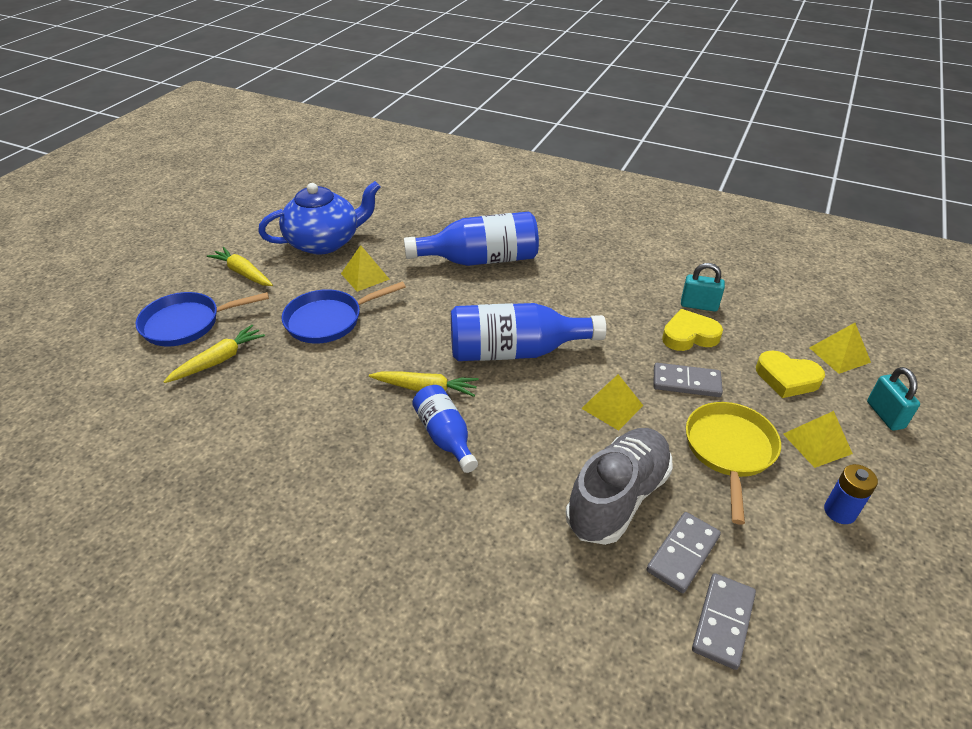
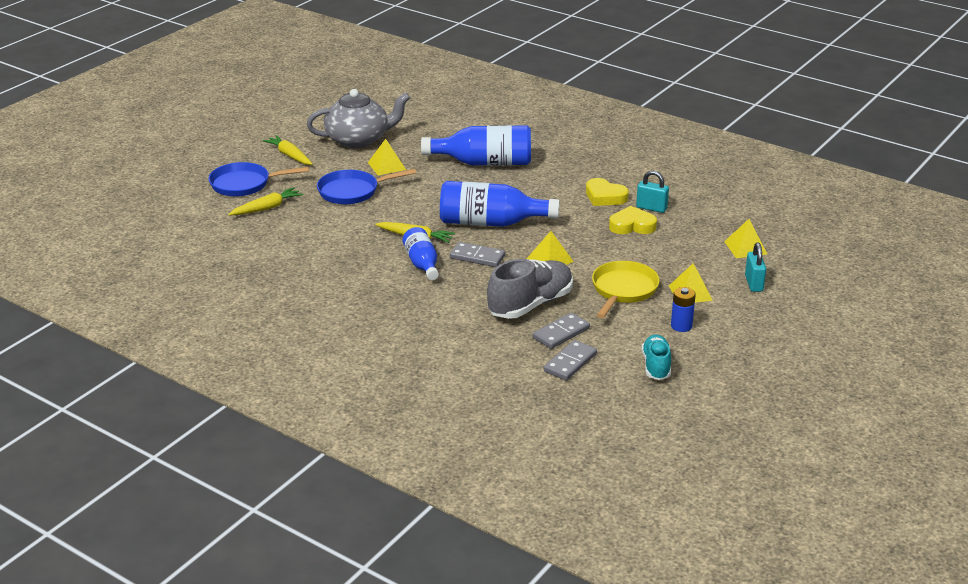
camera: 10 degrees right, 10 degrees down
(324, 242) = (358, 140): blue teapot -> grey teapot
(686, 382) = (613, 252): grey domino -> grey domino (477, 257)
(787, 378) = (693, 257): yellow heart -> yellow heart (605, 197)
(850, 608) = (656, 366): none -> turquoise shoe

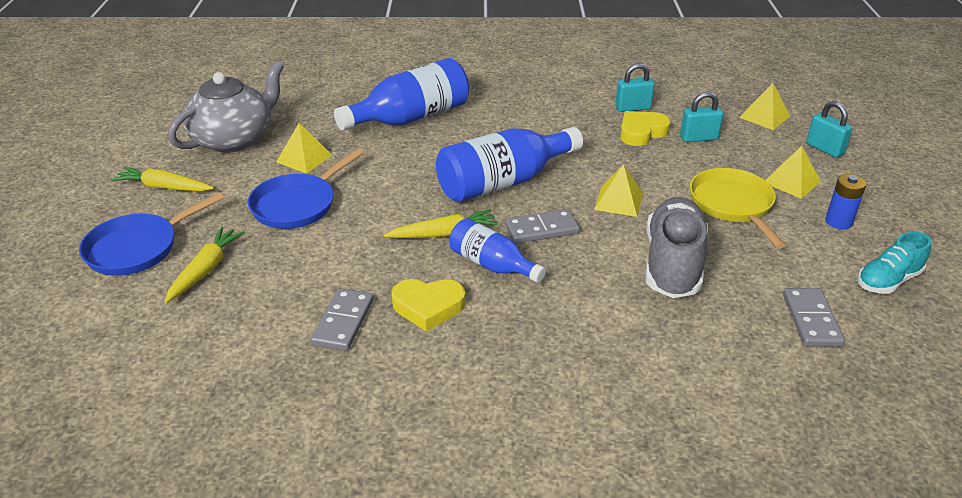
camera: 35 degrees left, 5 degrees up
(561, 333) = (750, 286): grey domino -> grey domino (343, 322)
(605, 197) = (576, 112): yellow heart -> yellow heart (428, 307)
(656, 366) = (888, 280): turquoise shoe -> turquoise shoe turned 90 degrees counterclockwise
(668, 244) = (698, 138): none -> turquoise padlock

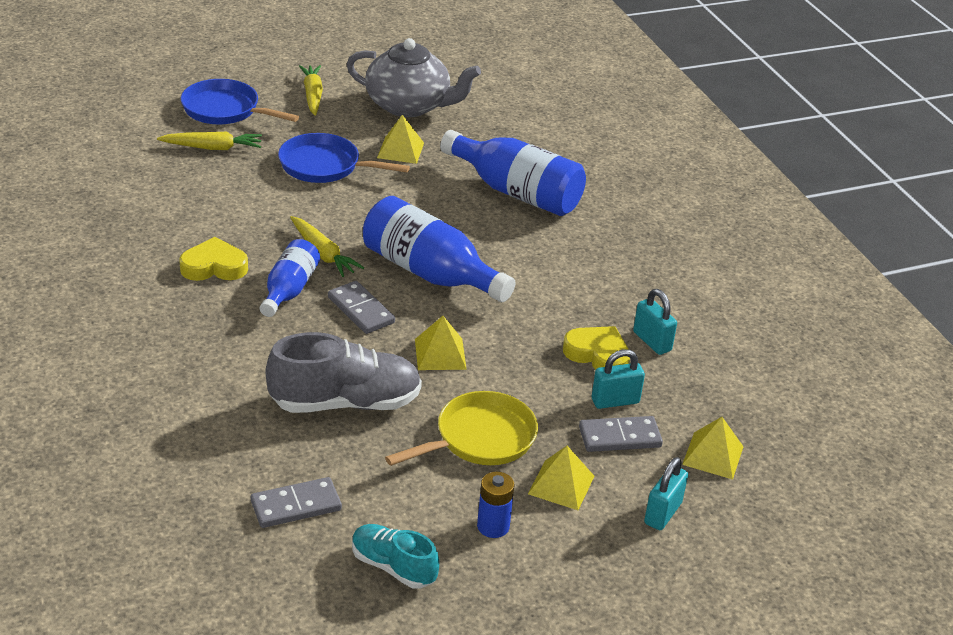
camera: 65 degrees right, 0 degrees up
(343, 322) = (177, 229): grey domino -> grey domino (619, 437)
(428, 307) = (214, 266): yellow heart -> yellow heart turned 105 degrees clockwise
(698, 138) = (615, 401): turquoise padlock -> turquoise padlock turned 75 degrees counterclockwise

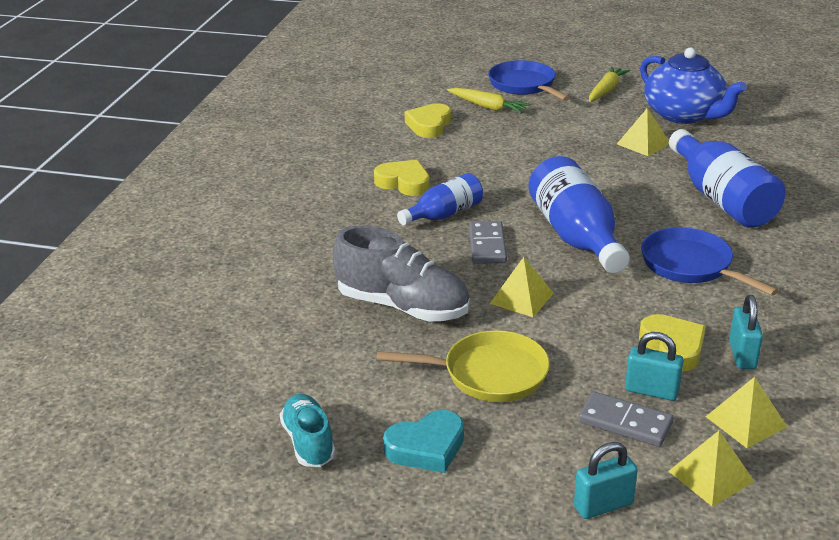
camera: 40 degrees right, 5 degrees down
(172, 188) = (429, 125): none -> yellow heart
(296, 505) = (283, 365): grey domino -> none
(323, 254) = (498, 197): yellow carrot -> none
(325, 166) = (565, 139): blue pan -> blue pan (691, 266)
(409, 105) = (684, 115): grey teapot -> blue teapot
(493, 526) = (426, 447): blue battery -> turquoise heart
(561, 485) = (525, 440): yellow pyramid -> yellow pyramid (746, 421)

